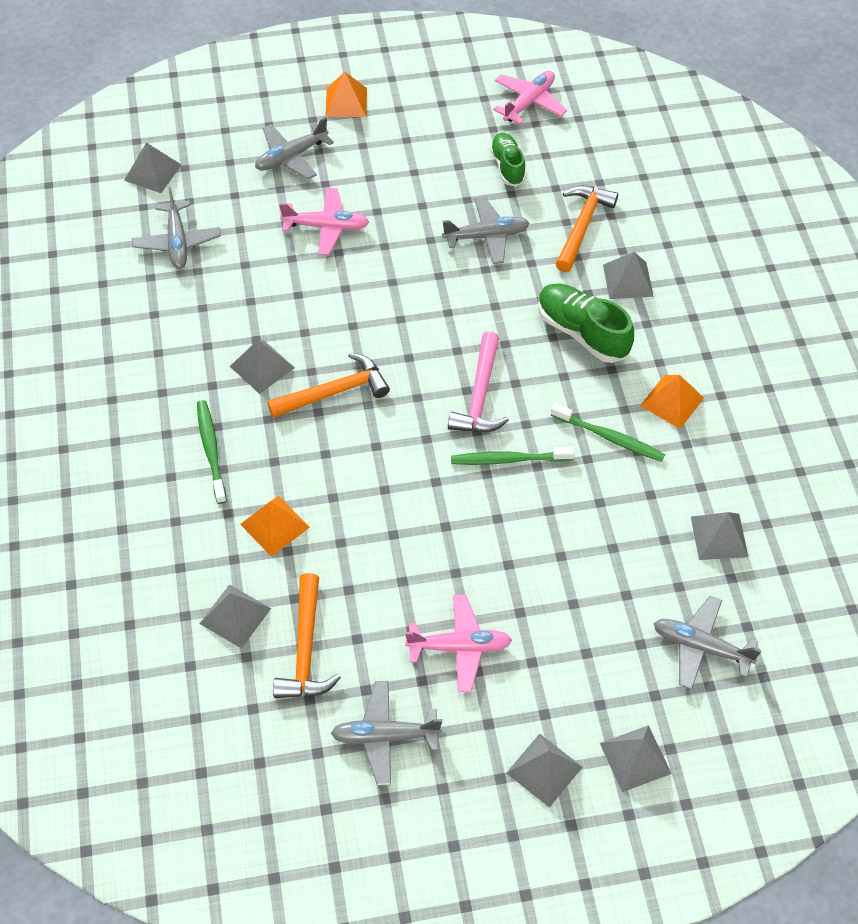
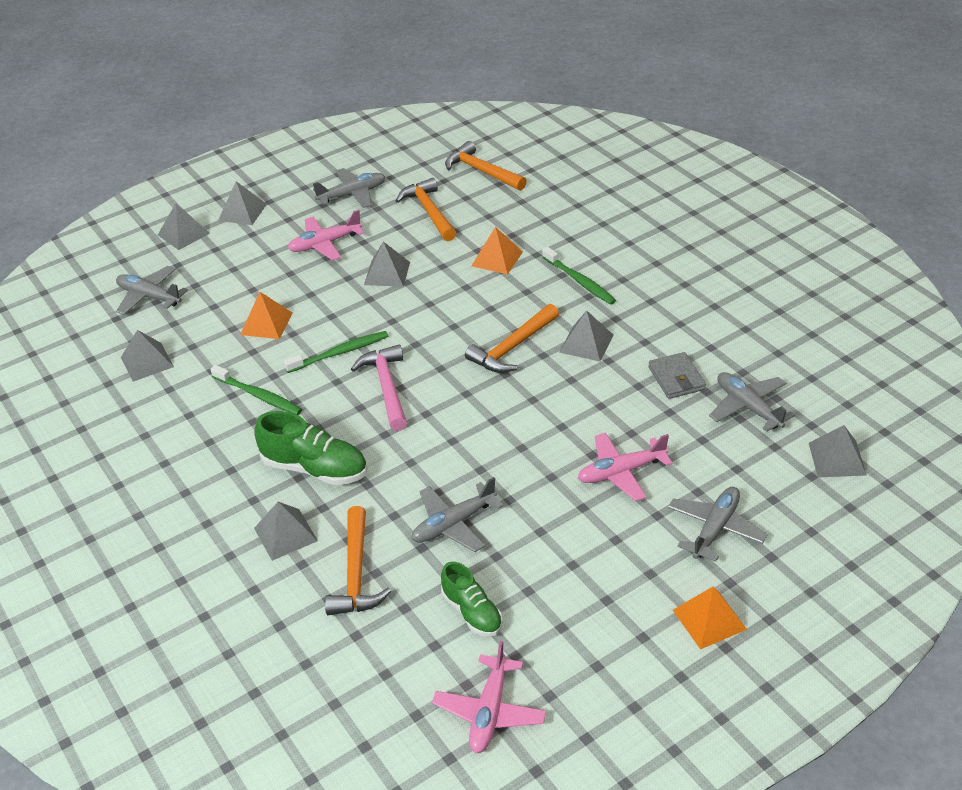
camera: 160 degrees right, 15 degrees down
(195, 702) = (482, 171): none -> orange hammer
(212, 294) = (676, 378): none -> grey wallet
(235, 616) = (488, 211): grey pyramid -> grey pyramid (387, 273)
(610, 438) = (259, 396): green toothbrush -> green toothbrush turned 150 degrees counterclockwise
(672, 401) = (210, 441): orange pyramid -> orange pyramid (266, 323)
(701, 647) = (149, 297): grey plane -> grey plane turned 150 degrees counterclockwise

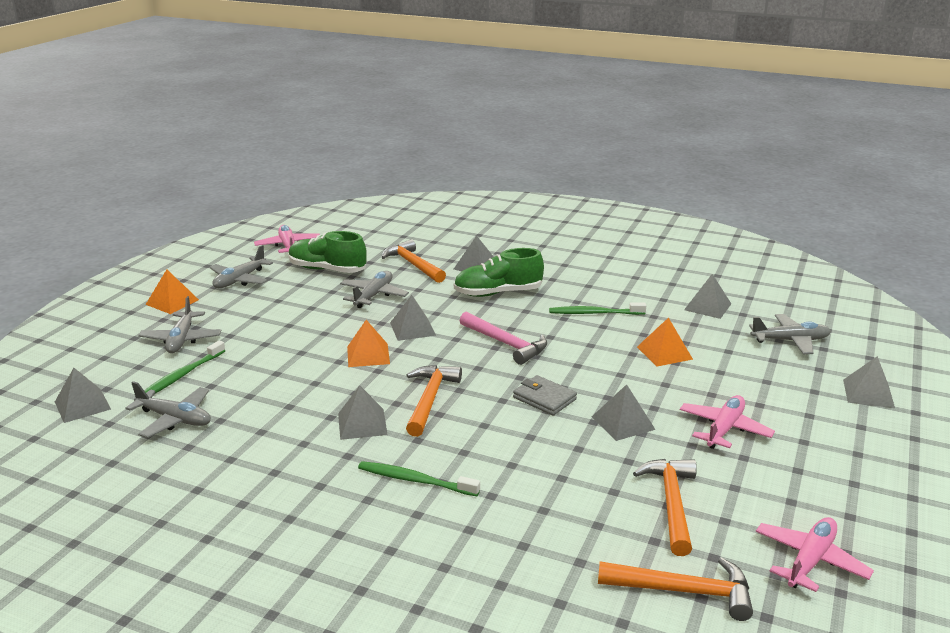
camera: 145 degrees right, 15 degrees down
(242, 212) = (860, 432): grey pyramid -> grey pyramid (413, 329)
(340, 353) = (573, 353): green toothbrush -> green toothbrush (181, 376)
(352, 194) = (787, 493): grey plane -> grey plane (240, 280)
(429, 212) = (671, 504): orange hammer -> orange hammer turned 120 degrees counterclockwise
(472, 612) = (327, 270): green shoe -> green shoe, size x1.55
(497, 258) = (529, 475): orange pyramid -> orange pyramid (368, 355)
(621, 472) = (270, 348): pink plane -> pink plane (810, 561)
(676, 378) = (254, 421): grey wallet -> grey wallet (544, 398)

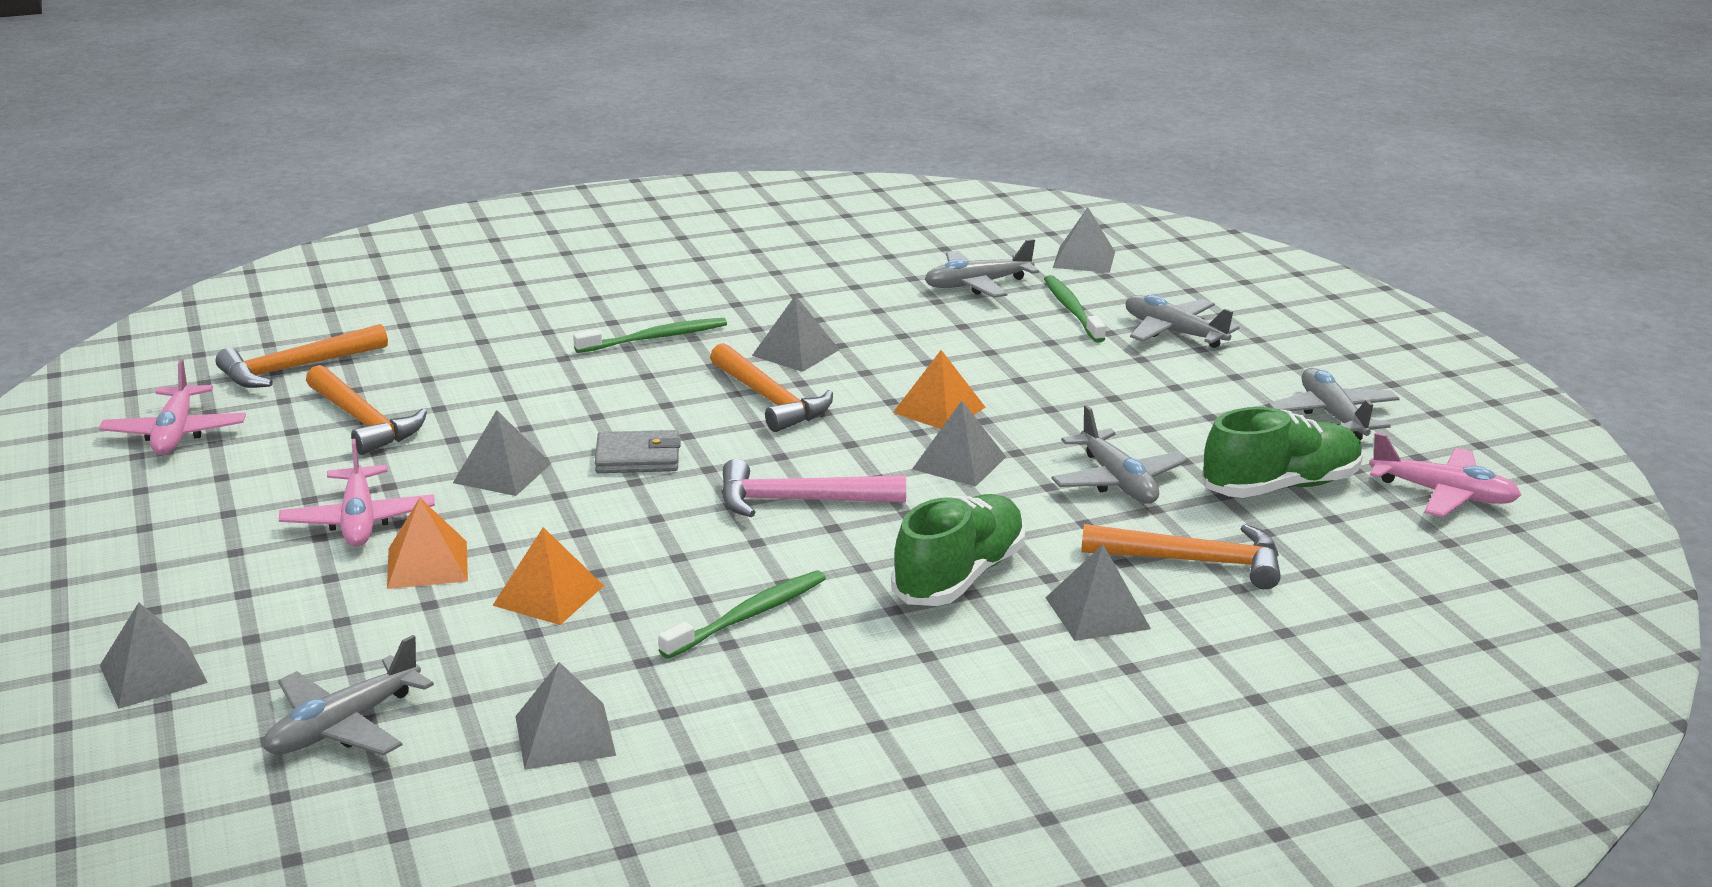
camera: 135 degrees right, 0 degrees up
(172, 302) = (1311, 357): orange pyramid -> orange pyramid (427, 564)

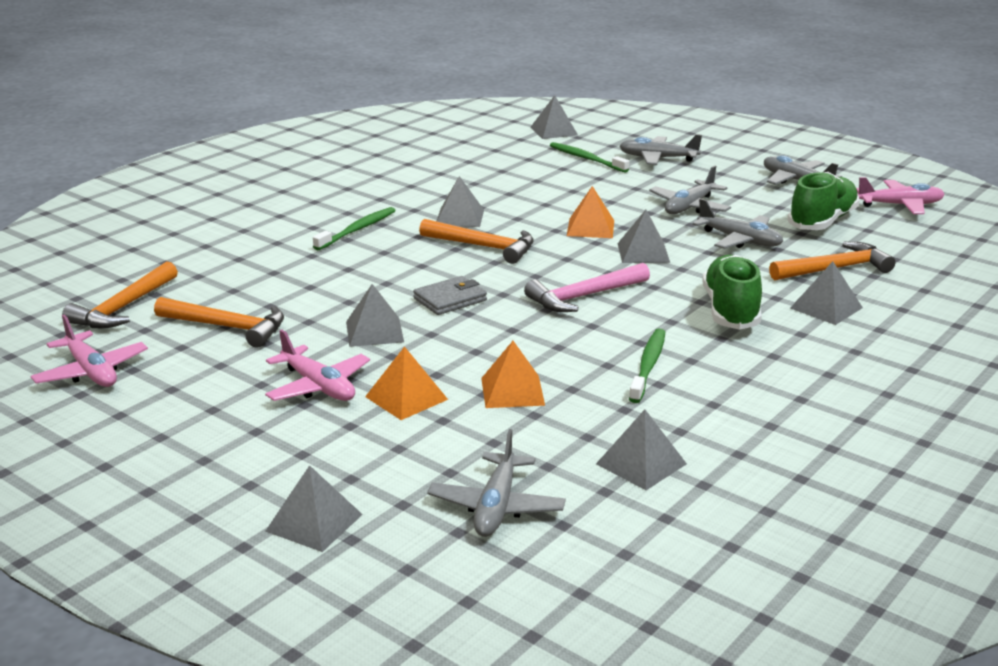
camera: 30 degrees left, 0 degrees up
(977, 285) = (513, 157): grey plane -> grey plane (689, 207)

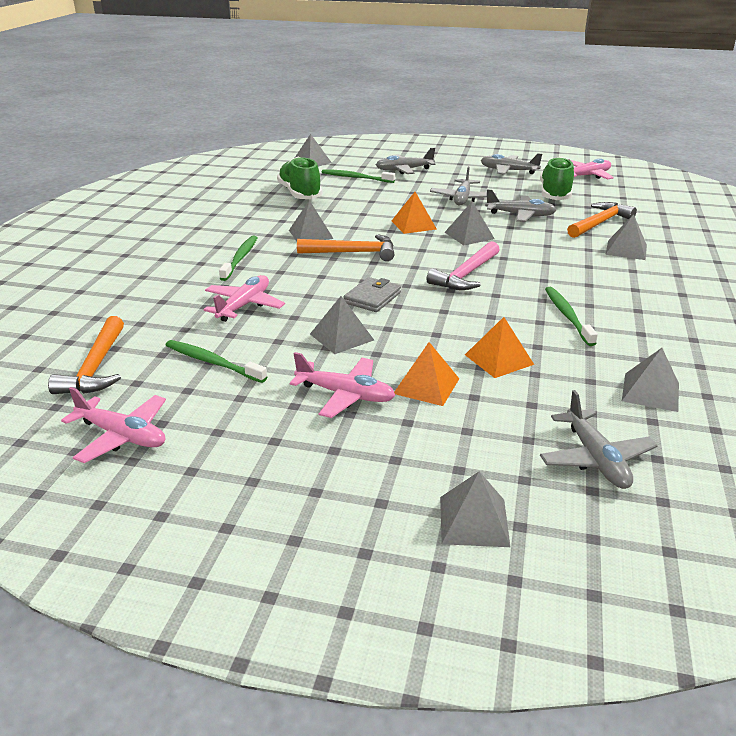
camera: 25 degrees left, 5 degrees up
(227, 327) = (212, 362): orange hammer -> green toothbrush
(311, 279) = (244, 305): none -> pink plane
(730, 310) = (572, 264): green shoe -> green shoe (300, 193)

